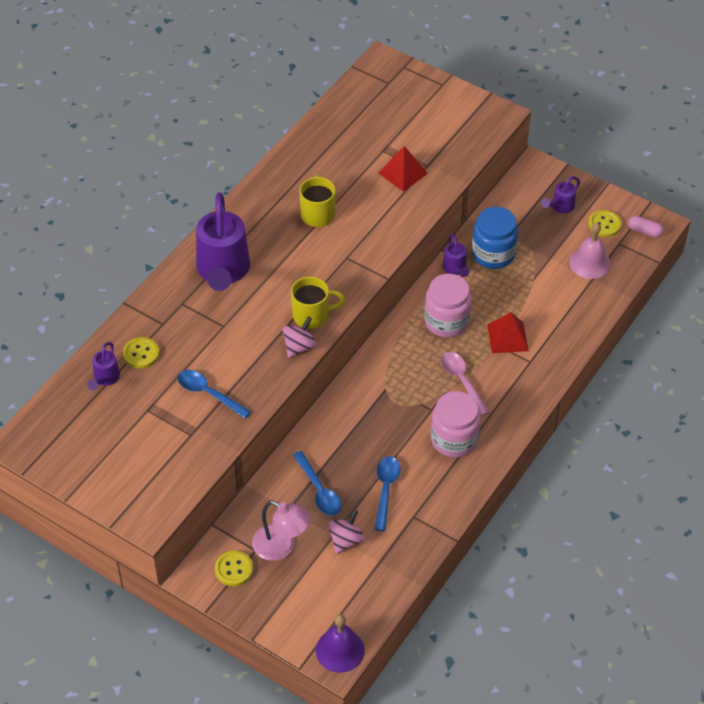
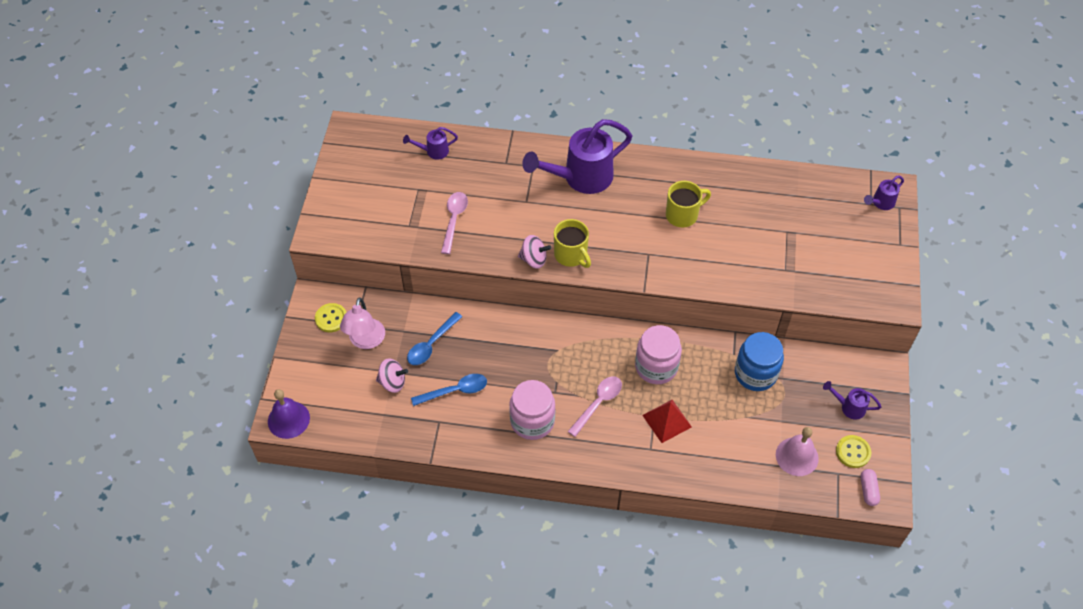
camera: 65 degrees right, 5 degrees up
(141, 354) = (469, 162): yellow button -> none
(208, 393) = (454, 220): blue spoon -> pink spoon
(403, 173) = (771, 256): red pyramid -> none
(455, 269) = (719, 351): purple watering can -> purple watering can (880, 203)

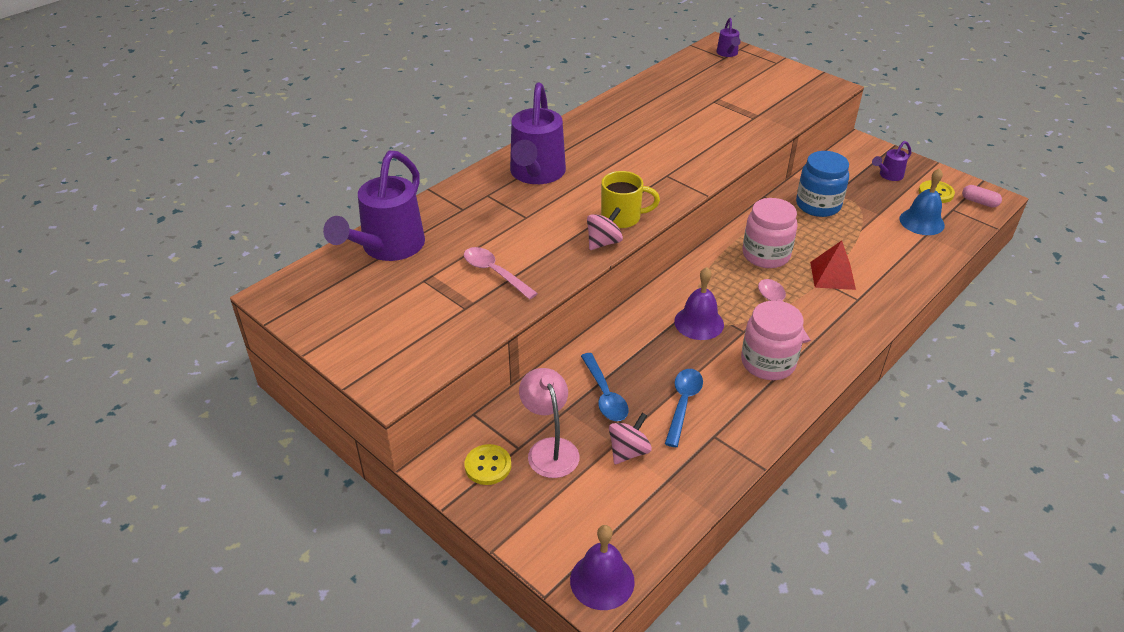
camera: 55 degrees left, 15 degrees down
(365, 341) = (549, 449): pink lamp -> pink lamp turned 150 degrees counterclockwise
(433, 151) = (387, 248): purple watering can -> purple watering can, size x2.16
(542, 361) = (699, 323): none -> purple bell
(682, 215) = (642, 140): yellow mug -> none
(797, 456) = (921, 222): pink bell -> blue bell

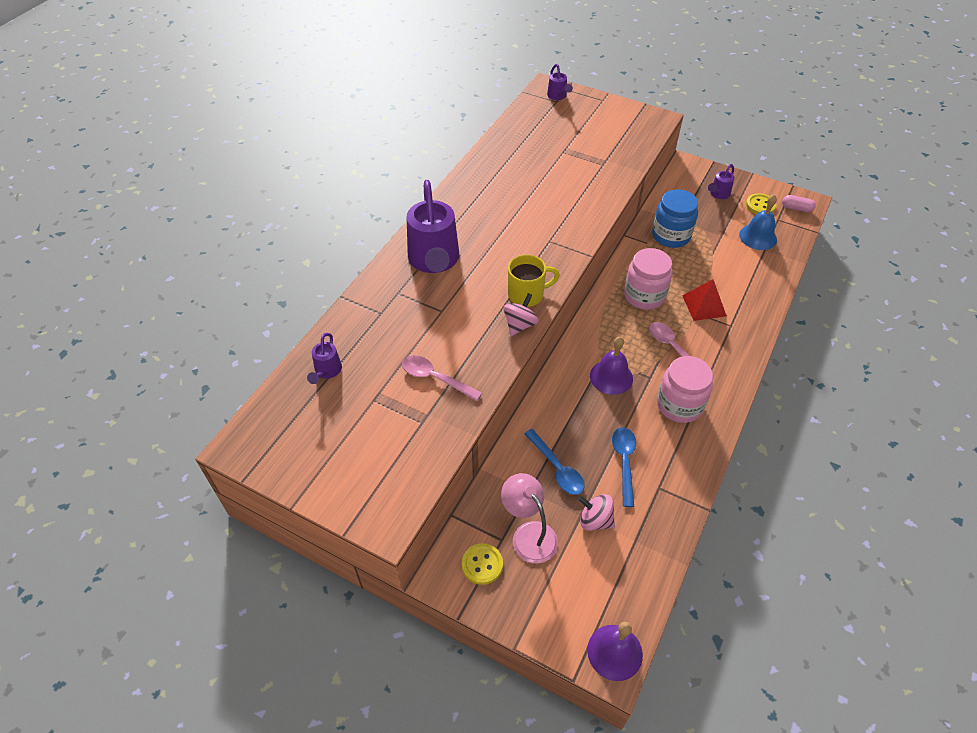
camera: 15 degrees left, 10 degrees up
(387, 248) = (326, 372): purple watering can -> purple watering can, size x0.46
(628, 451) = (595, 520): pink spinning top -> pink spinning top turned 90 degrees counterclockwise

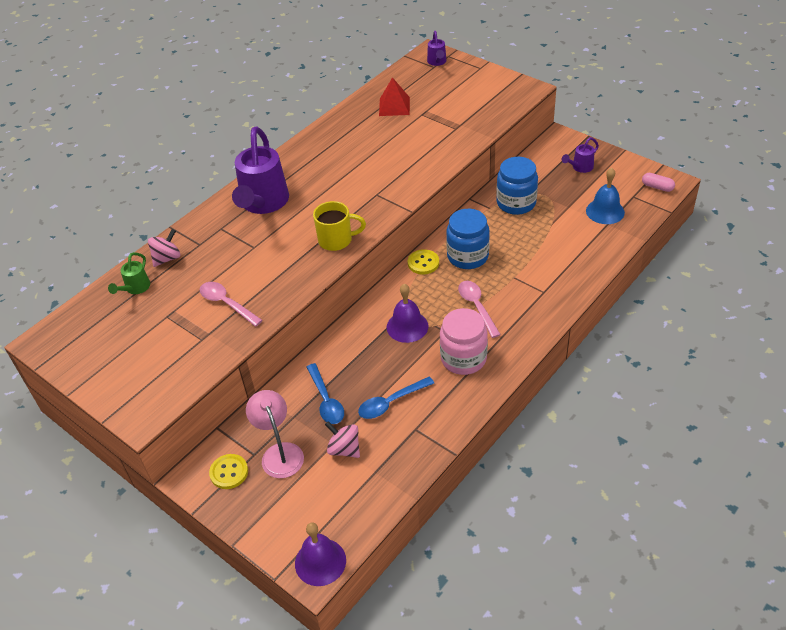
camera: 15 degrees right, 5 degrees down
(326, 372) = (135, 289): purple watering can -> green watering can
(520, 325) = (320, 266): pink spinning top -> pink spinning top (167, 258)
(624, 462) = (391, 402): blue spoon -> blue spoon turned 135 degrees counterclockwise
(644, 295) = (467, 256): pink jar -> blue jar
(704, 305) = (524, 271): red pyramid -> red pyramid (394, 106)
(760, 205) = (620, 181): yellow button -> yellow button (423, 263)

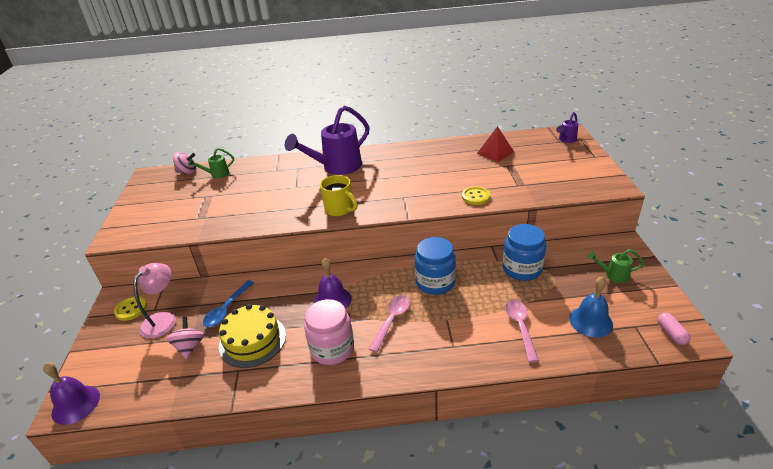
camera: 45 degrees right, 10 degrees down
(167, 258) = (252, 168): pink spinning top -> pink spinning top (187, 172)
(226, 303) = (236, 208): pink spoon -> pink spoon (520, 327)
(391, 402) = (252, 340): blue spoon -> yellow cake
(423, 263) = (401, 267): yellow button -> yellow button (475, 197)
(580, 168) = (612, 275): purple watering can -> green watering can

